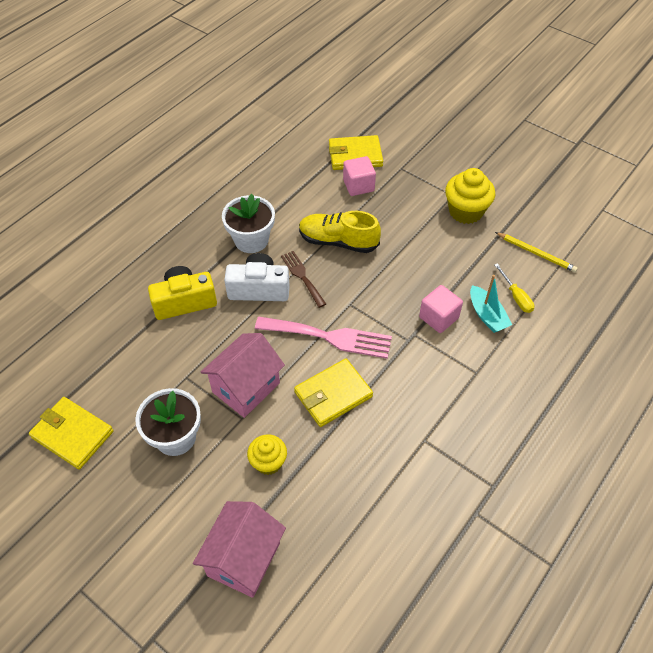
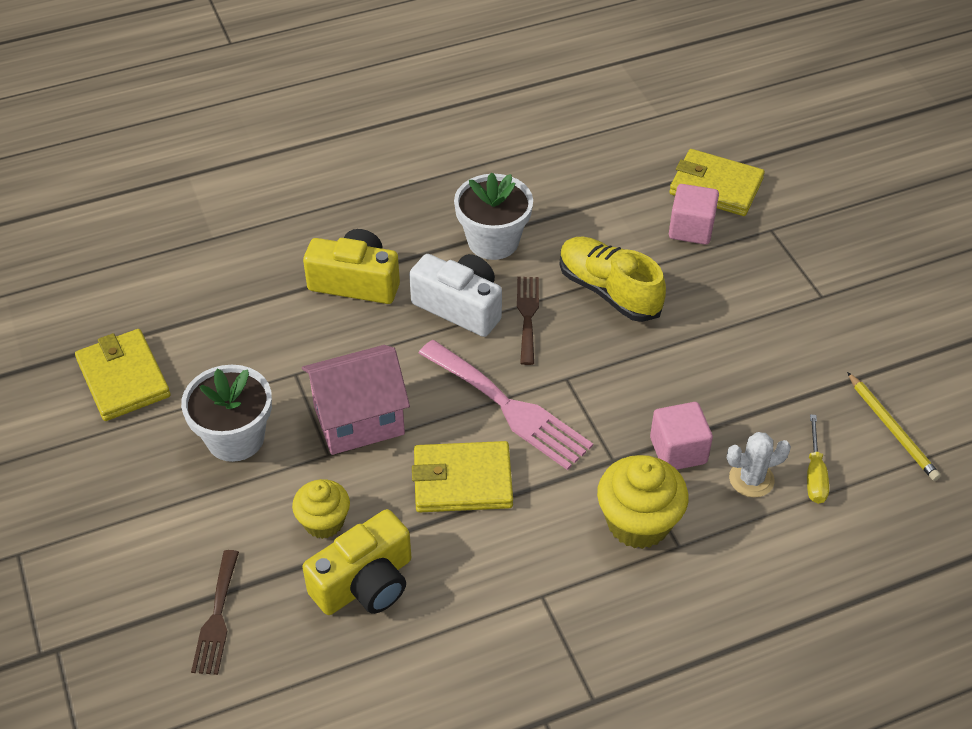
camera: 30 degrees right, 5 degrees down
(243, 559) = (217, 618): pink house -> brown fork
(319, 487) = (365, 583): none -> yellow camera
(465, 211) = (825, 326): yellow cupcake -> yellow cupcake (638, 522)
(487, 315) = (751, 479): turquoise boat -> white cactus

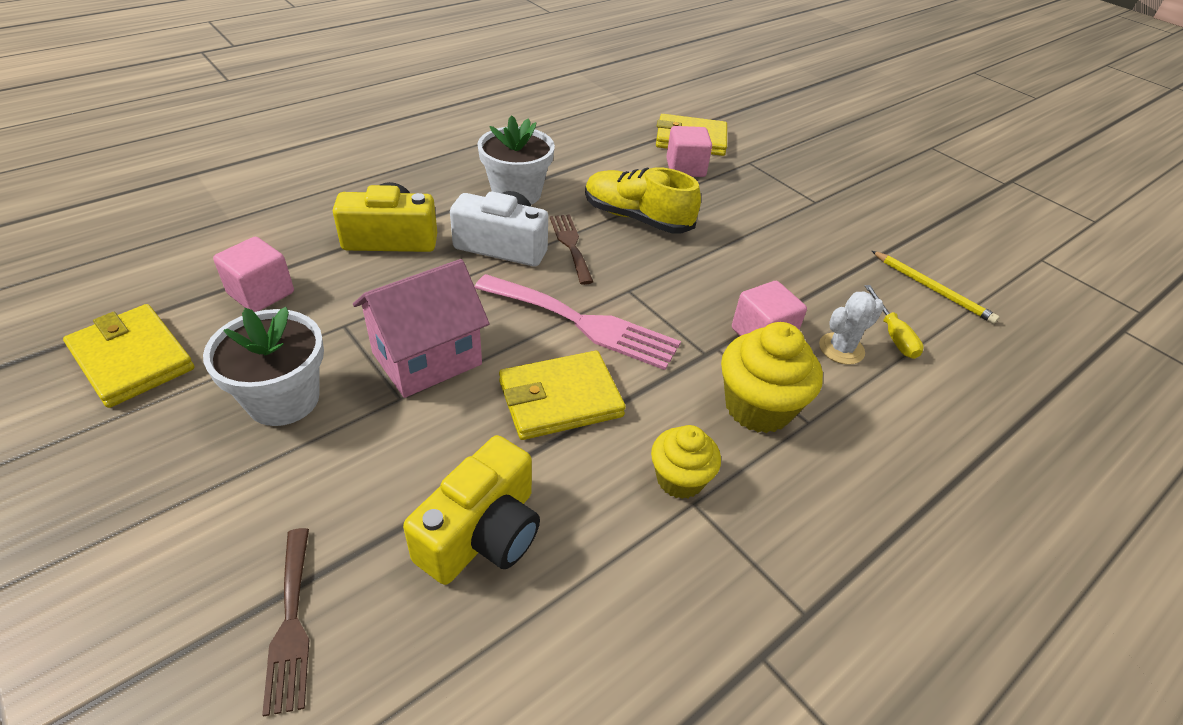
camera: 20 degrees left, 5 degrees down
(231, 328) = (261, 293): none -> pink cube
(324, 522) = (412, 472): yellow cupcake -> yellow cupcake (680, 479)

